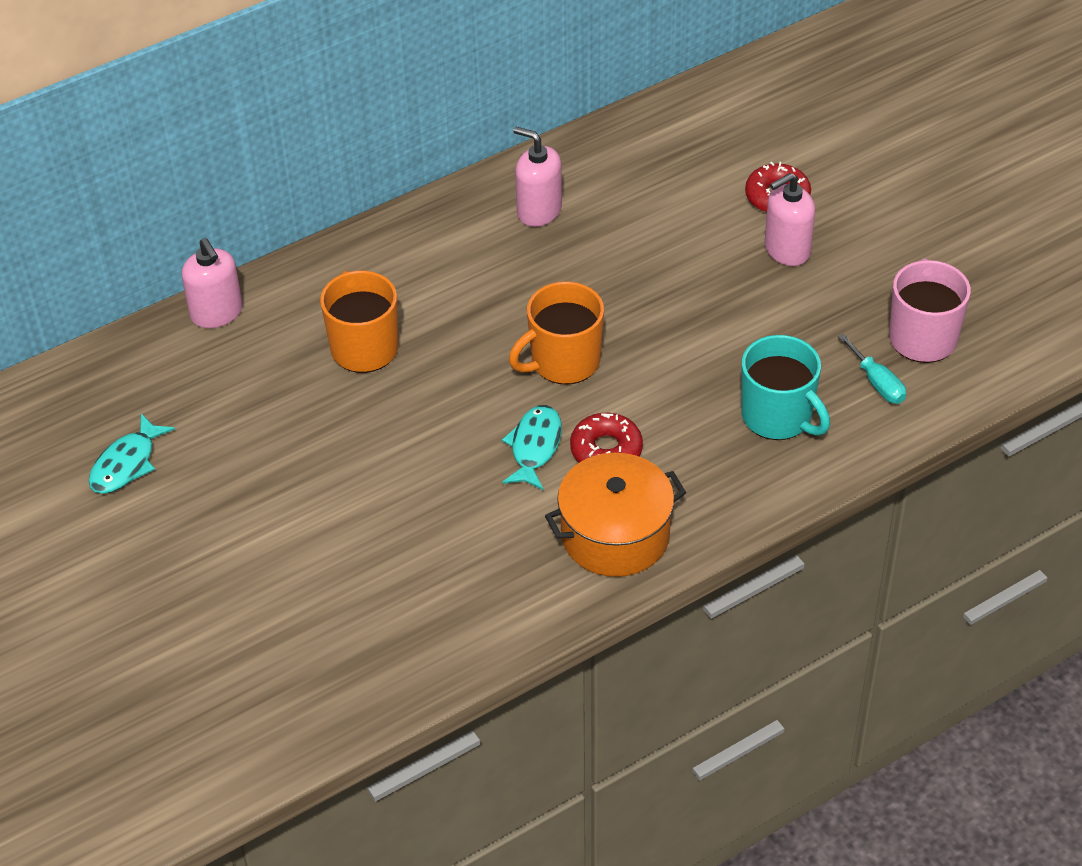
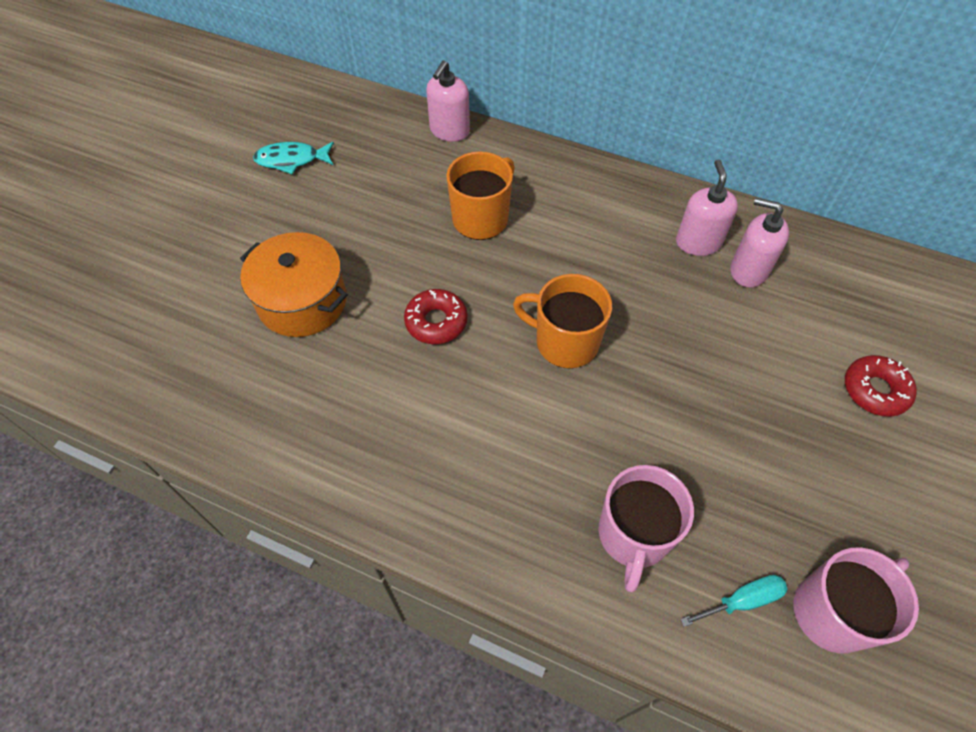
camera: 55 degrees right, 10 degrees up
(534, 447) = (465, 372): turquoise fish -> none
(606, 450) = (498, 422): red donut -> red donut (436, 322)
(615, 535) = (414, 480): orange pot -> orange pot (302, 301)
(778, 417) = (633, 535): turquoise mug -> pink mug
(786, 250) = (824, 432): pink soap dispenser -> pink soap dispenser (748, 270)
(877, 383) = (742, 600): turquoise screwdriver -> turquoise screwdriver turned 135 degrees counterclockwise

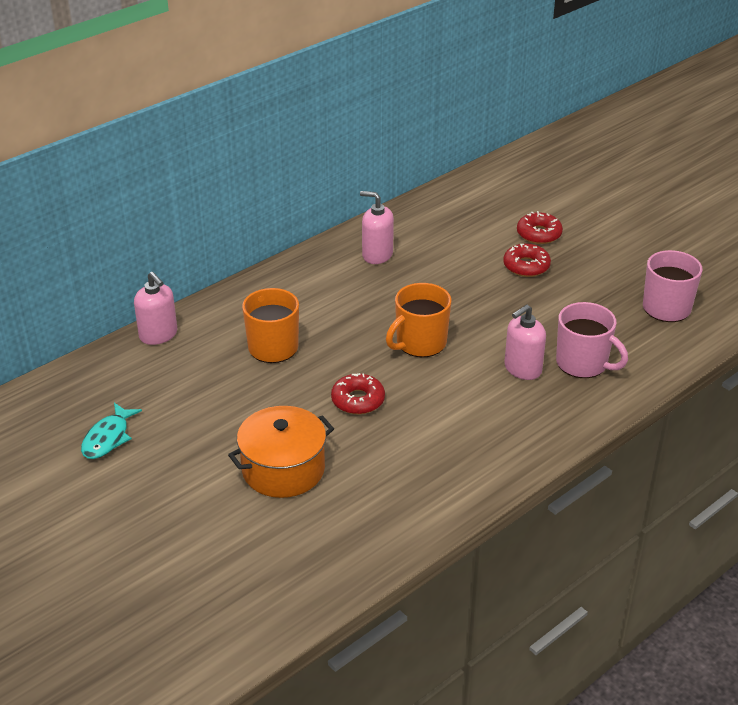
camera: 65 degrees left, 20 degrees down
(742, 600) = (644, 337): turquoise screwdriver -> none
(748, 270) = (417, 244): pink soap dispenser -> pink soap dispenser (522, 369)
(793, 399) = (526, 266): none -> red donut

